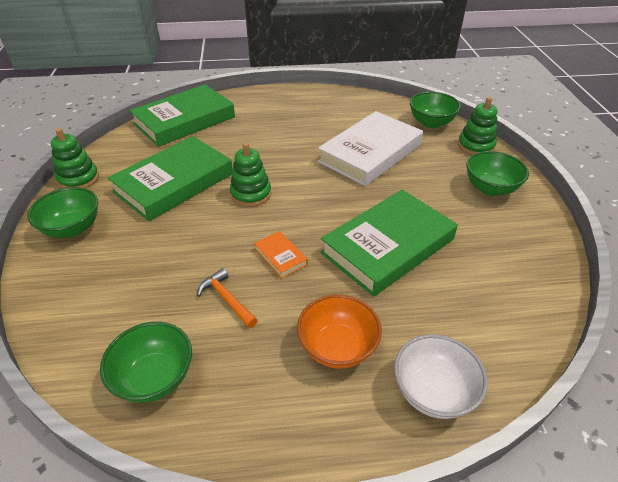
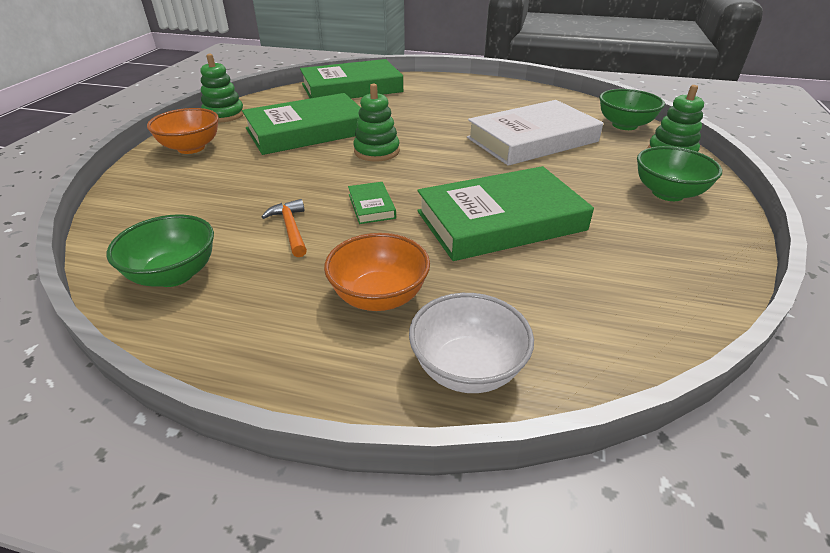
camera: 20 degrees right, 5 degrees down
(73, 228) = (191, 148): green bowl -> orange bowl
(280, 257) = (371, 206): orange book -> green book

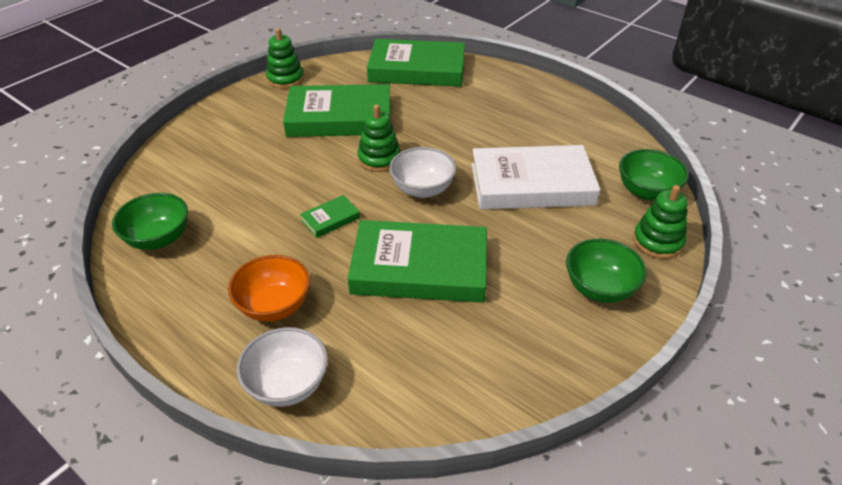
camera: 25 degrees right, 5 degrees up
(191, 148) = (238, 113): orange bowl -> none
(290, 228) = (257, 222): orange hammer -> none
(371, 206) = (330, 219): green book -> green book turned 45 degrees clockwise
(441, 163) = (422, 189): none -> white bowl

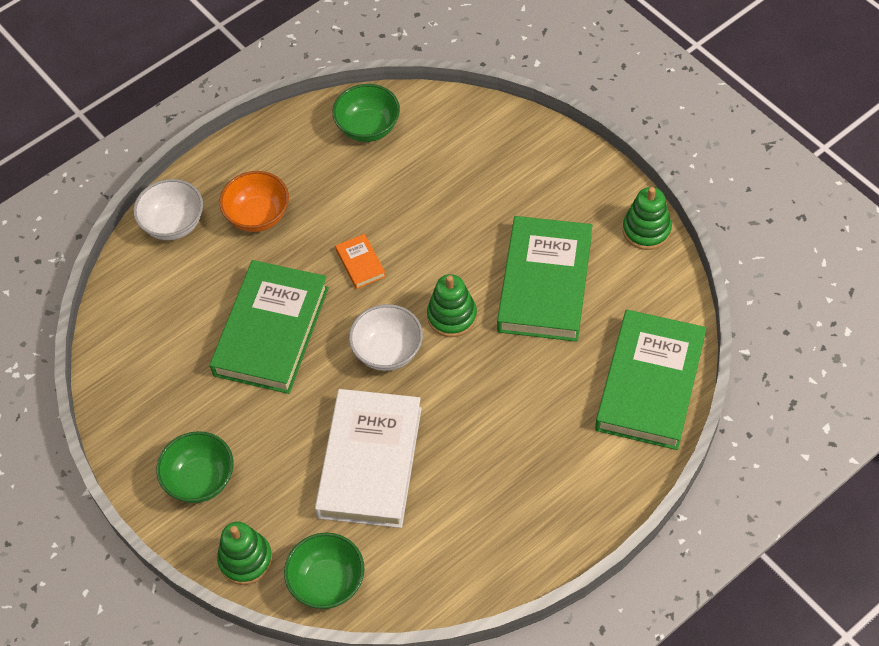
camera: 105 degrees right, 15 degrees up
(330, 219) = (360, 263): green book -> orange book

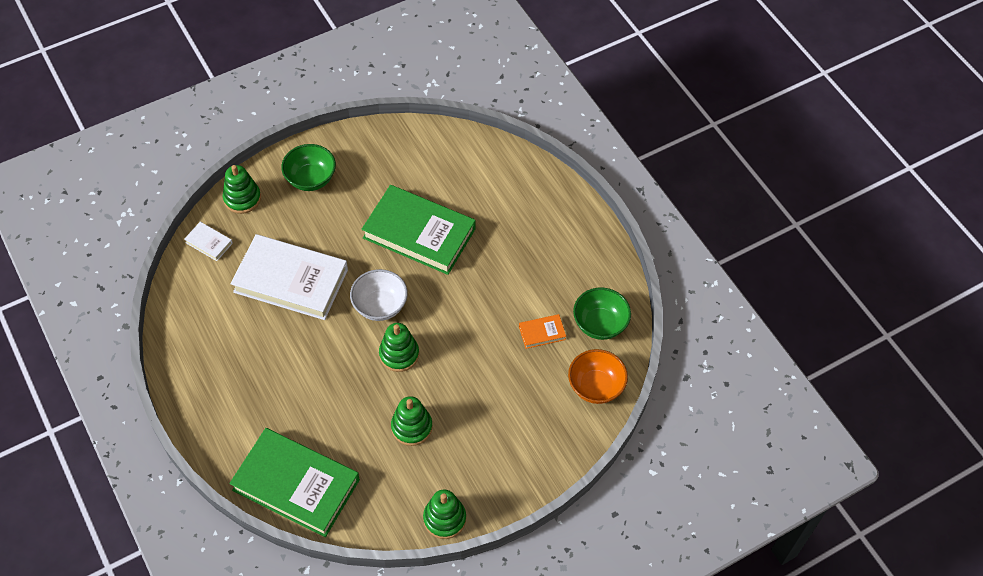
camera: 95 degrees right, 0 degrees up
(173, 224) = (532, 182): white bowl -> none
(258, 216) = (527, 236): orange bowl -> orange bowl (595, 386)
(327, 582) = (209, 243): green bowl -> white book
(360, 263) = (465, 299): orange book -> orange book (542, 333)
(544, 283) = (411, 427): green book -> green stacking toy

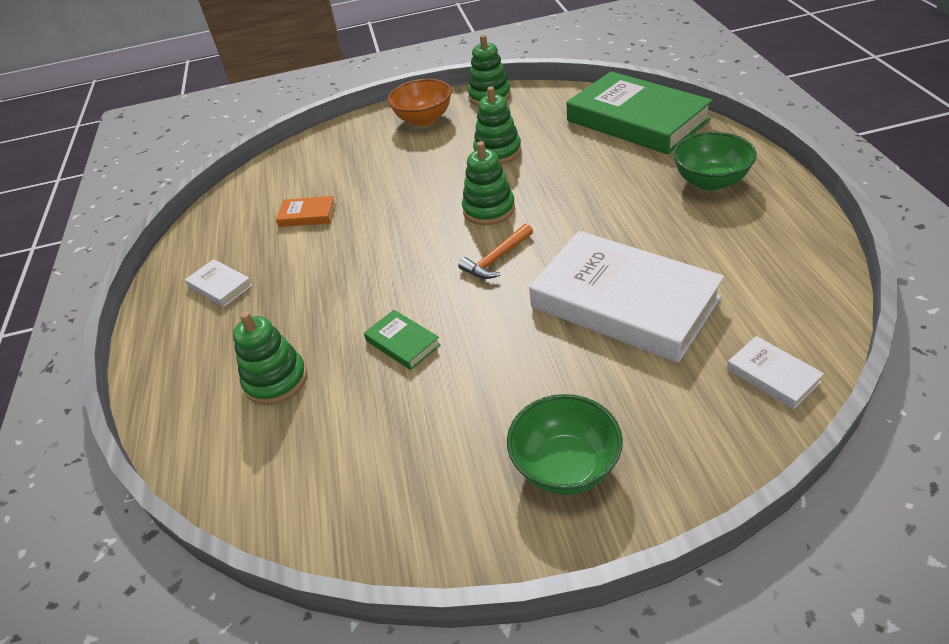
camera: 155 degrees left, 15 degrees down
(242, 198) = (711, 449): green stacking toy -> green stacking toy (276, 380)
(380, 306) = (496, 259): white bowl -> orange hammer
(419, 233) = (402, 343): green book -> green book, size x0.42
(566, 258) = (220, 286): none -> white book
(595, 386) = (285, 169): orange bowl -> orange bowl (424, 119)
(600, 324) = (237, 217): green bowl -> green bowl (710, 181)

